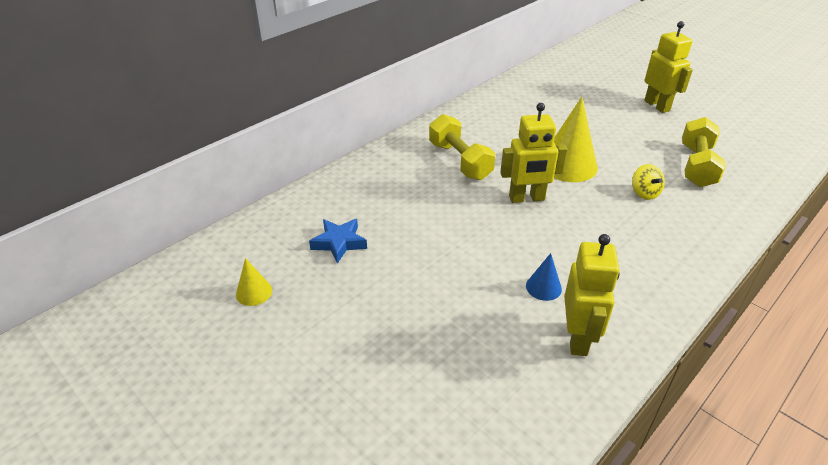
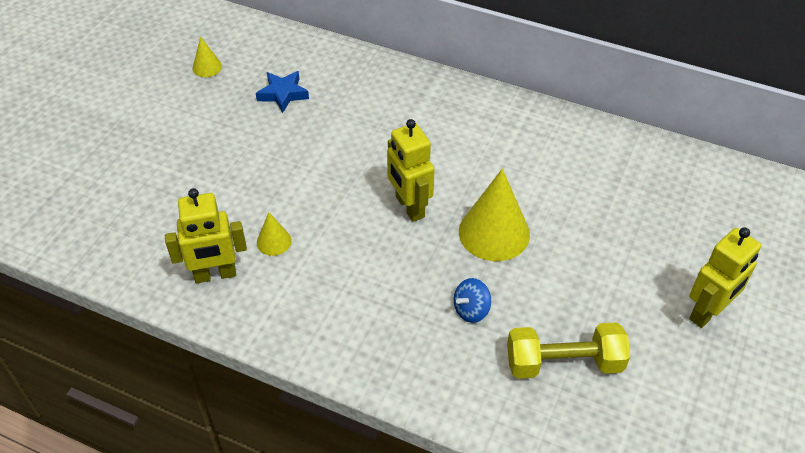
camera: 70 degrees right, 10 degrees up
(459, 161) = (452, 141): yellow dumbbell -> none
(543, 287) = (274, 241): blue cone -> yellow cone
(644, 193) = (471, 310): yellow spinning top -> blue spinning top

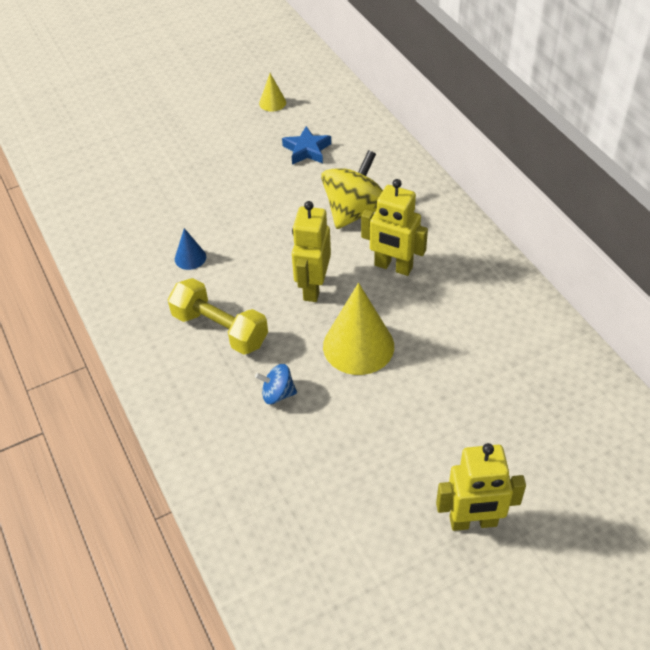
camera: 40 degrees right, 0 degrees up
(215, 275) = (129, 259): yellow robot -> yellow robot (393, 267)
(274, 241) = (190, 258): yellow cone -> blue cone
(378, 126) = (354, 211): none -> yellow spinning top
(564, 363) = (306, 480): yellow dumbbell -> yellow dumbbell (220, 329)

